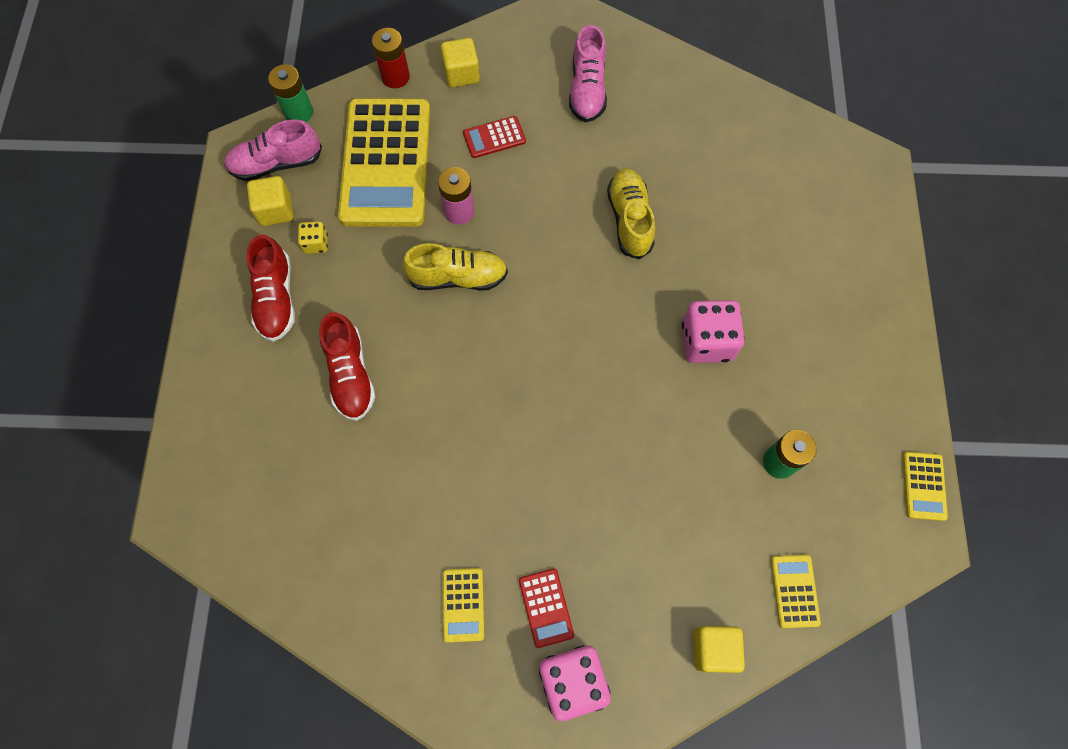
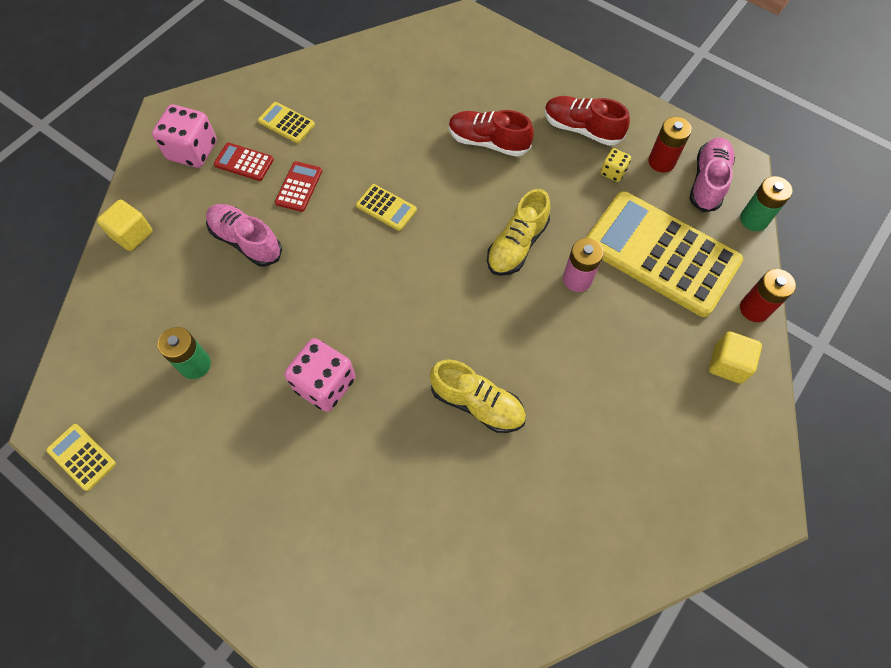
camera: 125 degrees right, 5 degrees down
(275, 210) = (661, 162): yellow cube -> red battery
(494, 137) = (636, 349): red calculator -> red calculator (299, 187)
(587, 89) = (643, 464): pink shoe -> pink shoe (246, 241)
(794, 591) = (113, 307): yellow calculator -> yellow calculator (386, 208)

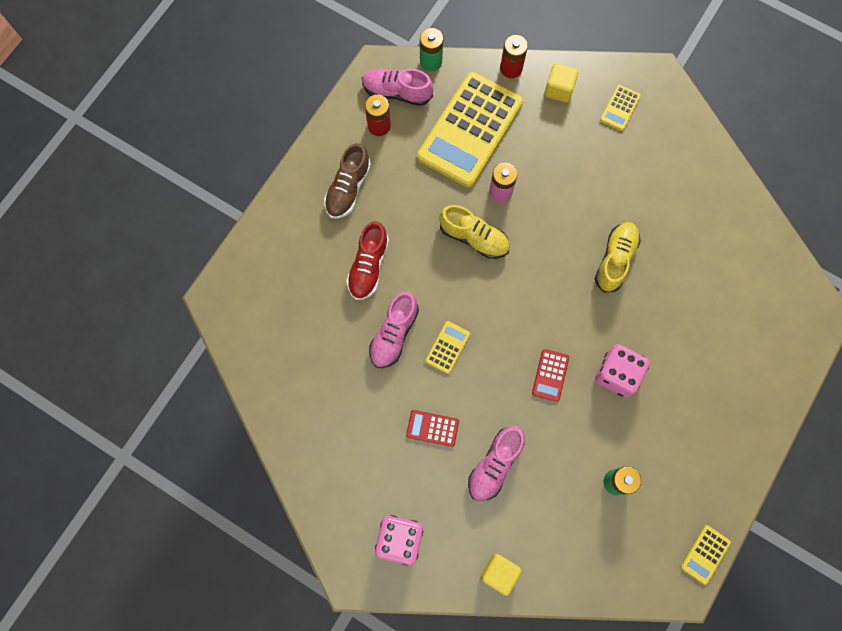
camera: 95 degrees left, 10 degrees up
(244, 162) = (409, 485): red calculator -> red calculator (550, 375)
(286, 123) = (359, 453): yellow calculator -> yellow calculator (620, 108)
(408, 160) = (394, 334): none -> pink shoe
(581, 129) = (348, 188): red shoe -> brown shoe
(613, 172) = (393, 164): yellow dice -> none

